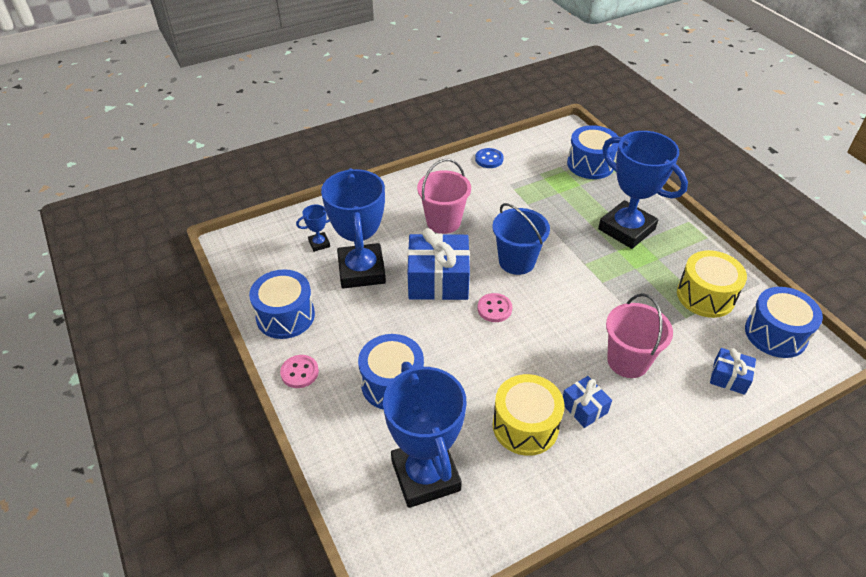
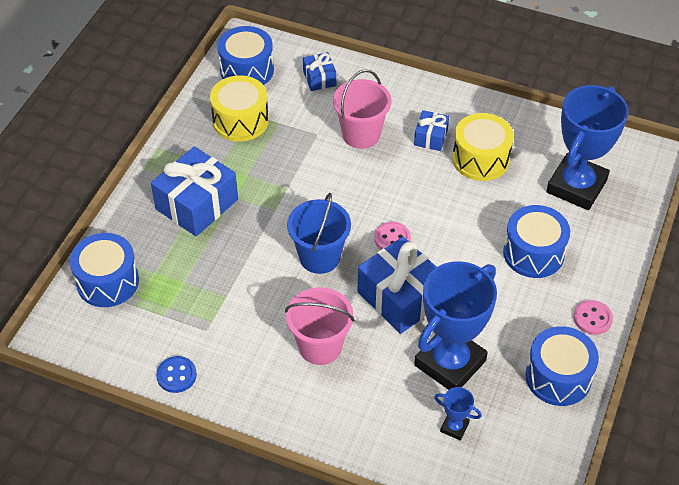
camera: 130 degrees left, 5 degrees up
(626, 229) = (197, 204): blue trophy -> blue gift

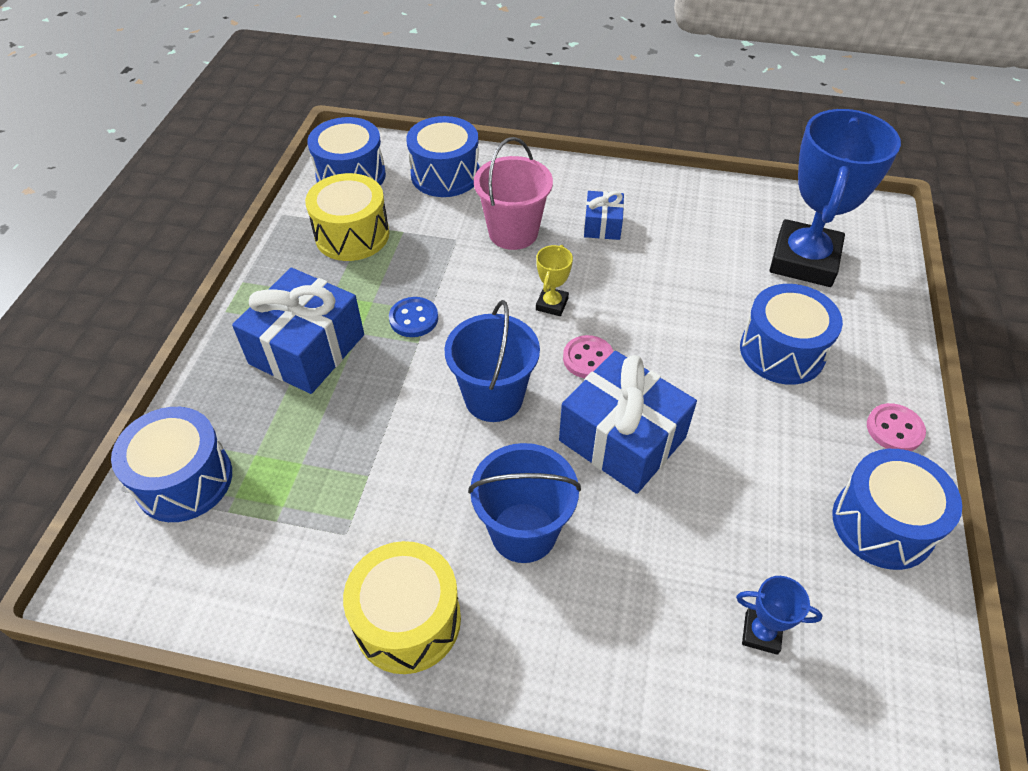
camera: 10 degrees left, 0 degrees up
(176, 375) = (307, 618): blue button -> blue button (413, 319)
(319, 78) = (445, 175): blue gift -> blue drum
(320, 346) = (523, 532): pink bucket -> blue bucket
(376, 195) = (552, 304): none -> yellow trophy
(450, 363) = (721, 528): blue trophy -> none
(480, 159) = (673, 243): yellow drum -> yellow drum (407, 620)

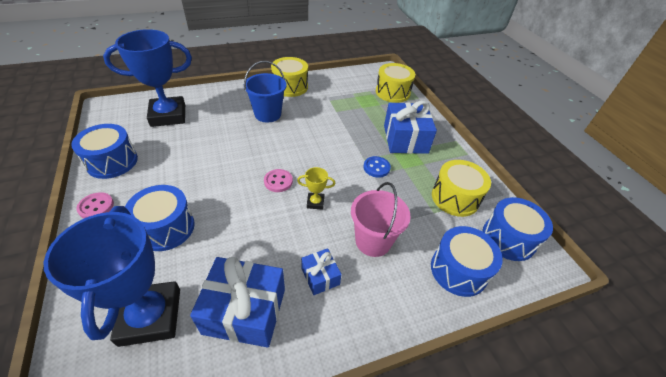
camera: 145 degrees right, 5 degrees down
(184, 480) = (392, 92): blue drum -> yellow drum
(493, 398) = (311, 149): blue bucket -> none
(552, 304) = (315, 202): yellow trophy -> yellow trophy turned 75 degrees counterclockwise
(622, 439) = (244, 154): blue gift -> blue gift (245, 311)
(761, 633) = (168, 115): blue trophy -> blue trophy, size x2.41

